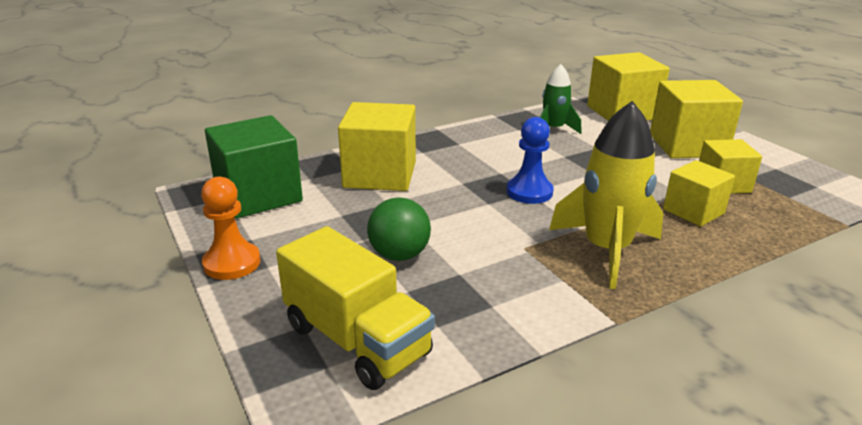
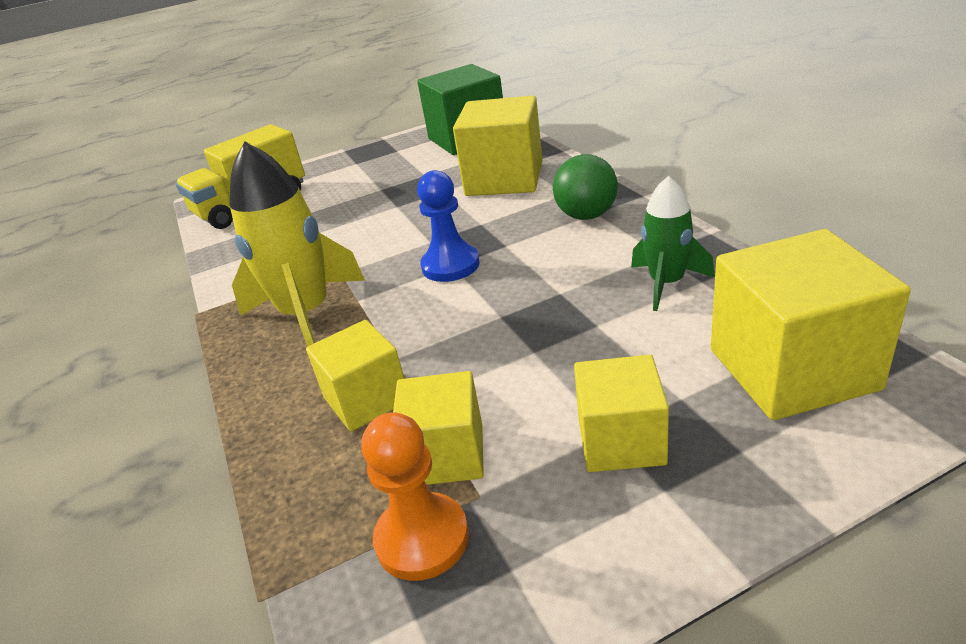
camera: 100 degrees right, 5 degrees up
(232, 263) = (365, 151): orange pawn -> orange pawn (422, 538)
(399, 255) = (348, 207): green ball -> green ball (586, 216)
(687, 145) = (621, 440): yellow cube -> yellow cube, size x0.61

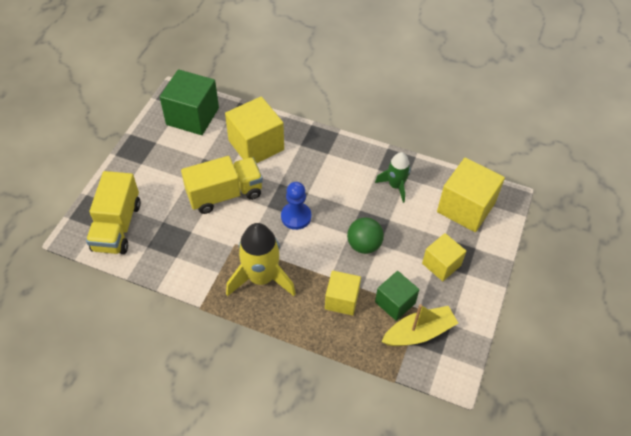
camera: 50 degrees left, 20 degrees up
(397, 213) = (225, 194): none -> yellow truck
(422, 538) = (419, 332): orange pawn -> yellow boat
(446, 455) = (395, 302): yellow cube -> green cube
(586, 216) = (326, 157): green ball -> green ball (364, 245)

